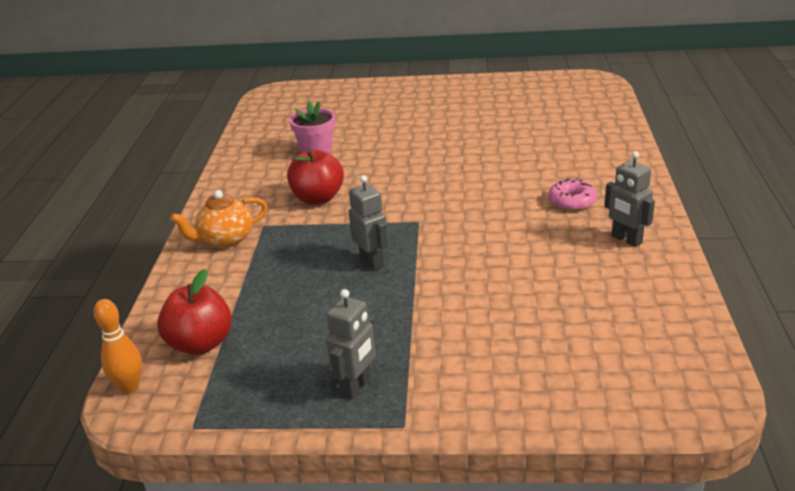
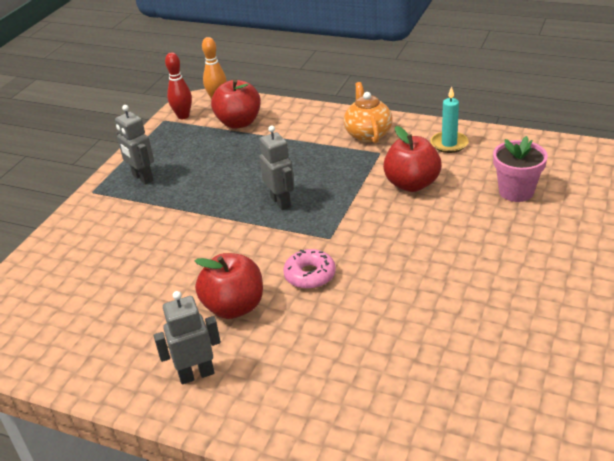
camera: 110 degrees right, 5 degrees up
(180, 408) = (183, 116): none -> red bowling pin
(242, 192) = (449, 144): none -> turquoise candle
(372, 262) = (281, 202): grey robot -> grey robot turned 105 degrees counterclockwise
(539, 245) = (234, 307): none -> red apple
(572, 201) = (298, 358): pink donut -> pink donut (310, 275)

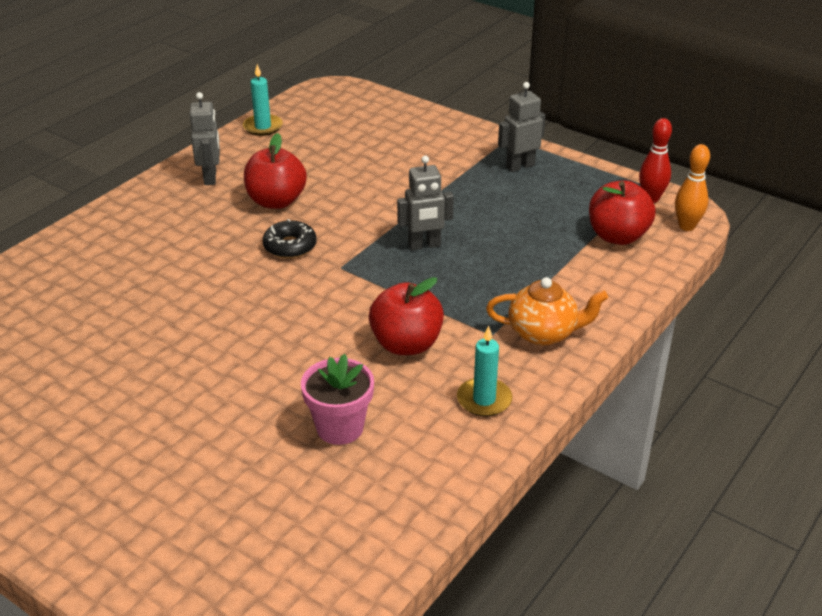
camera: 100 degrees right, 0 degrees up
(71, 367) = (263, 127): none -> turquoise candle
(310, 275) = (290, 246): pink donut -> black donut

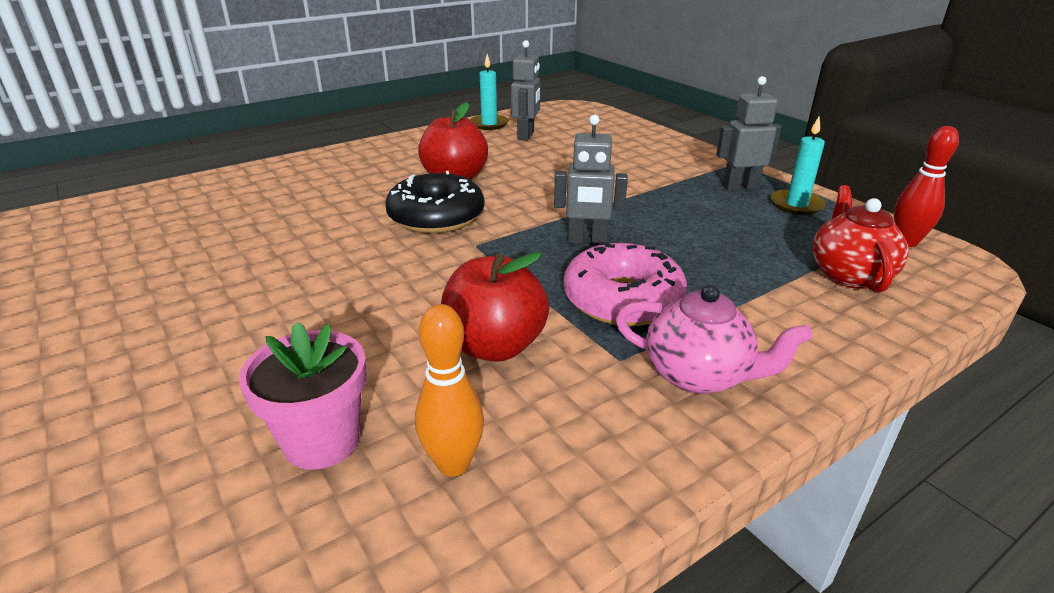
camera: 20 degrees right, 5 degrees down
(210, 177) = (409, 151): grey robot -> grey robot (526, 136)
(290, 246) = (436, 216): black donut -> black donut, size x1.56
(473, 290) = (622, 299): none -> pink donut
(484, 400) = (559, 455): turquoise candle -> turquoise candle (796, 205)
(543, 333) = (698, 375): orange teapot -> pink teapot
(617, 236) = (849, 274): red apple -> red teapot
(686, 226) = (957, 280): orange bowling pin -> orange bowling pin (453, 464)

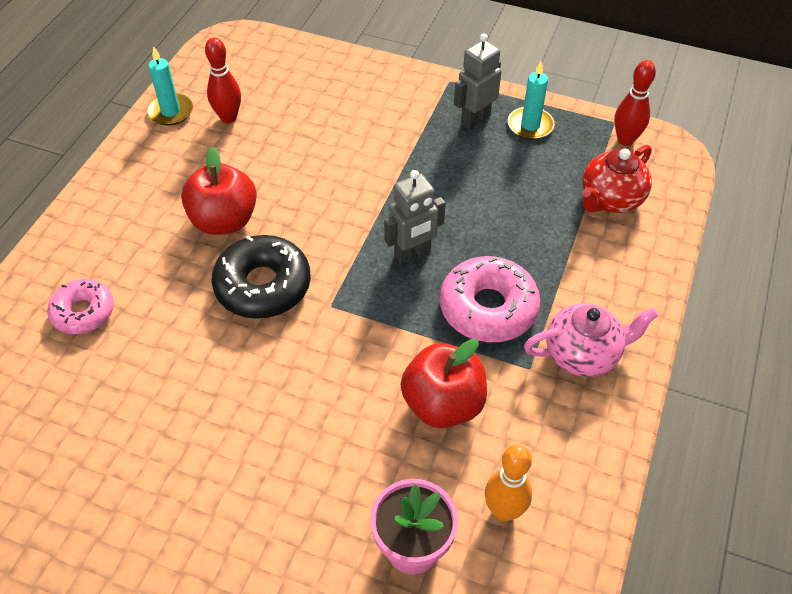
camera: 35 degrees left, 20 degrees up
(298, 187) = (83, 312): none -> pink donut
(526, 136) = (228, 117): grey robot -> red bowling pin
(849, 274) = (610, 199): red teapot -> red teapot turned 105 degrees counterclockwise

